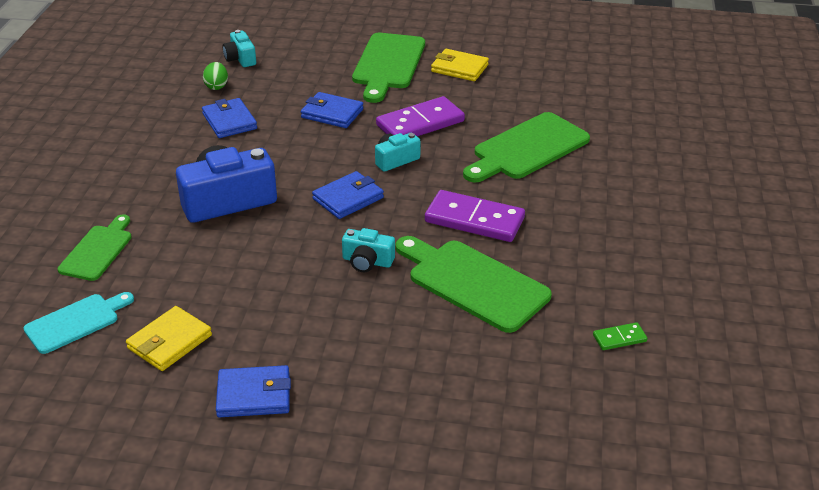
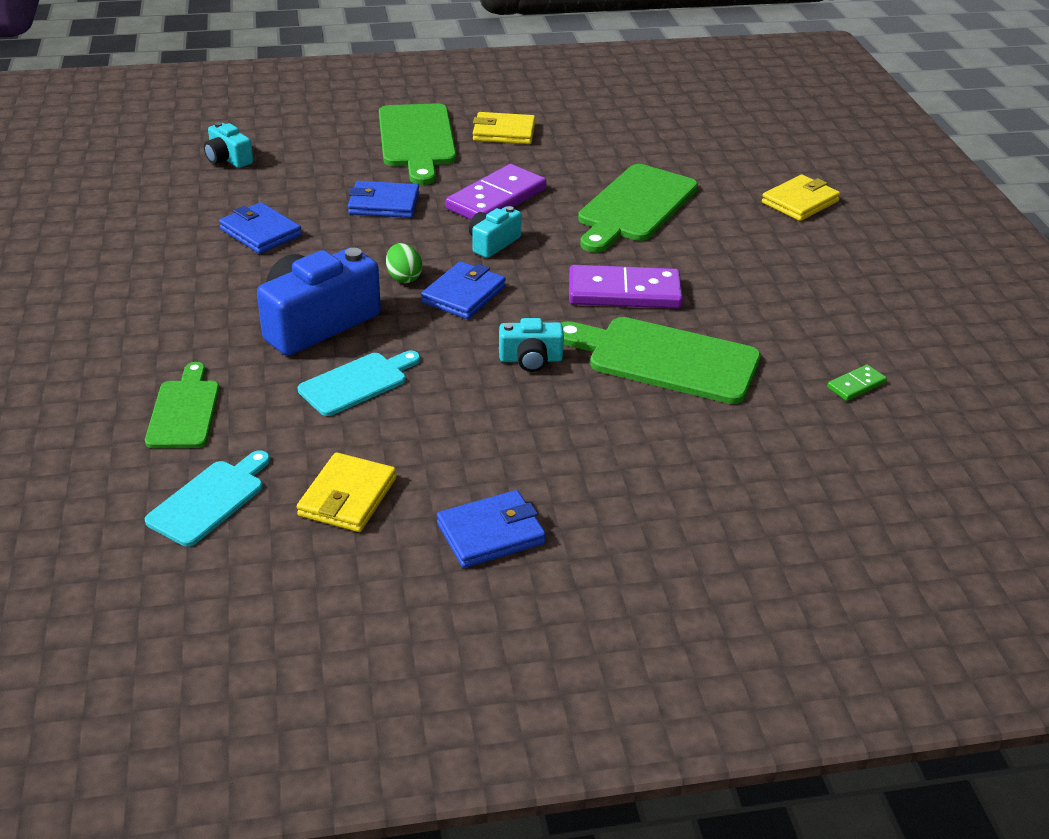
camera: 20 degrees left, 0 degrees up
(216, 86) = (217, 195): green egg -> green egg (404, 277)
(228, 254) = (357, 383): none -> turquoise cutting board
(671, 168) = (800, 202): none -> yellow wallet

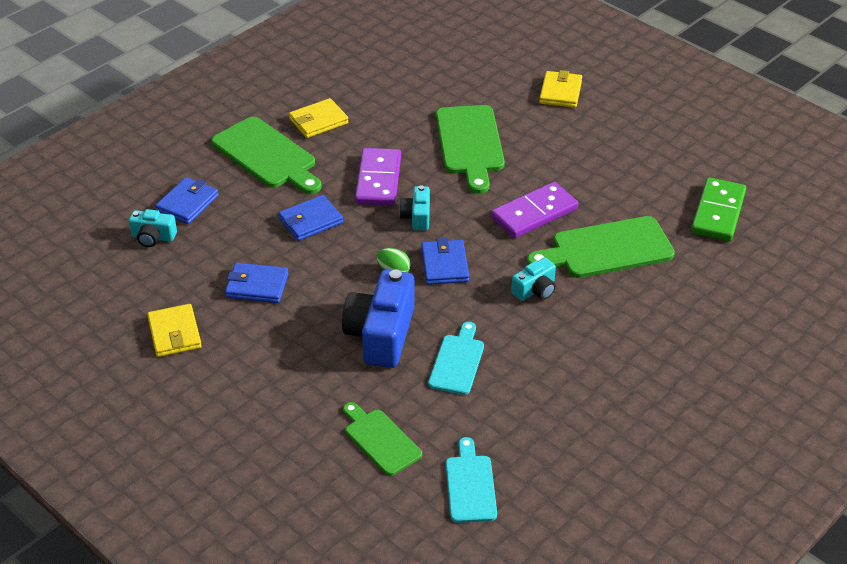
camera: 35 degrees left, 5 degrees up
(347, 497) = (542, 437): yellow wallet -> yellow wallet (174, 333)
(491, 533) = (640, 413): blue wallet -> blue wallet (187, 203)
(856, 385) = (717, 212): green domino -> green domino, size x2.14

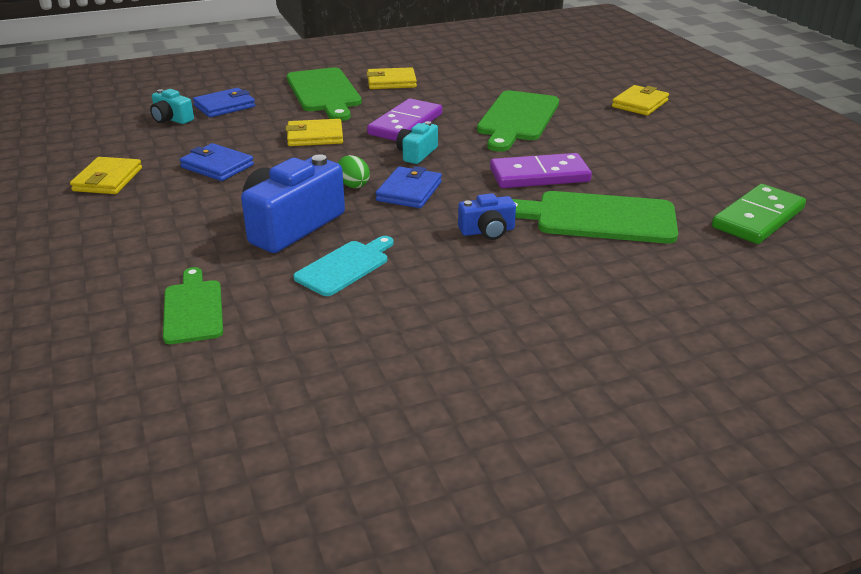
camera: 25 degrees right, 10 degrees down
(310, 221) = (315, 136): blue wallet -> yellow wallet
(470, 485) = (242, 381): turquoise cutting board -> none
(535, 290) = (487, 231): turquoise camera -> blue camera

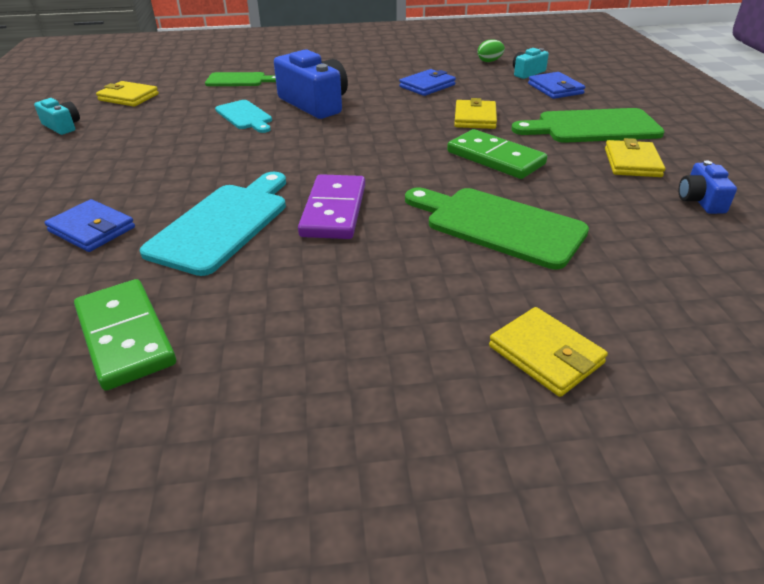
camera: 105 degrees right, 5 degrees up
(108, 179) = (420, 60): yellow wallet -> yellow wallet (128, 97)
(353, 185) = (367, 126): green egg -> green egg (489, 61)
(406, 124) = (495, 158): purple domino -> green domino
(409, 191) = (341, 145): blue wallet -> blue wallet (92, 229)
(416, 154) = (418, 156): turquoise camera -> turquoise camera (62, 126)
(487, 231) = (247, 168): blue camera -> blue camera (700, 200)
(598, 218) = (223, 224): green cutting board -> turquoise cutting board

